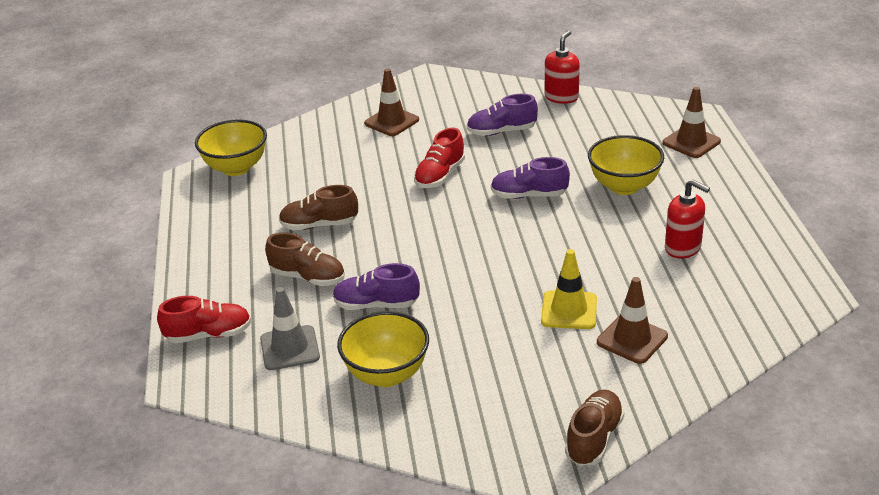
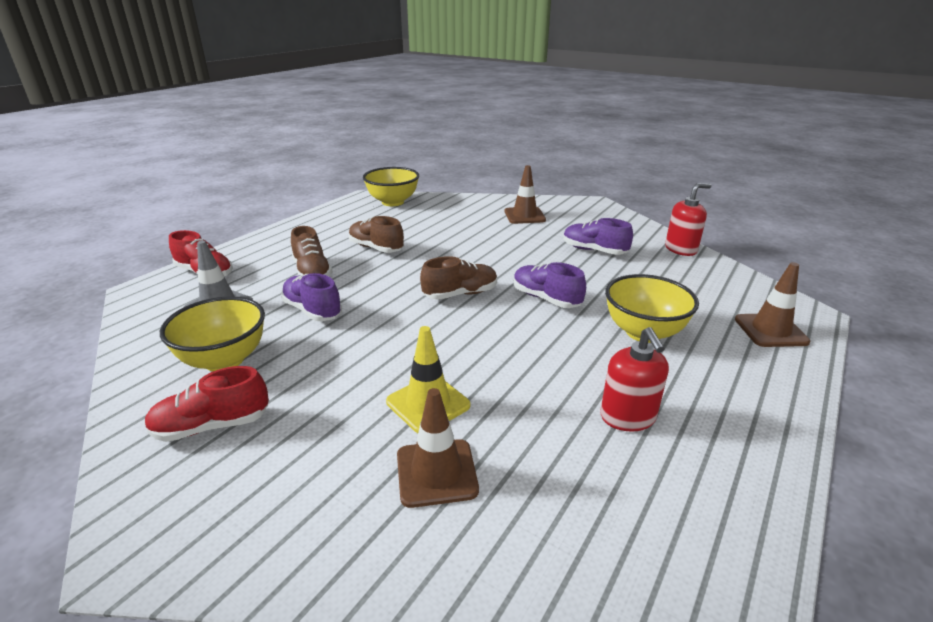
camera: 40 degrees right, 5 degrees down
(440, 176) = (501, 256): red shoe -> red shoe (212, 426)
(594, 438) = (228, 551): brown shoe -> brown shoe (460, 294)

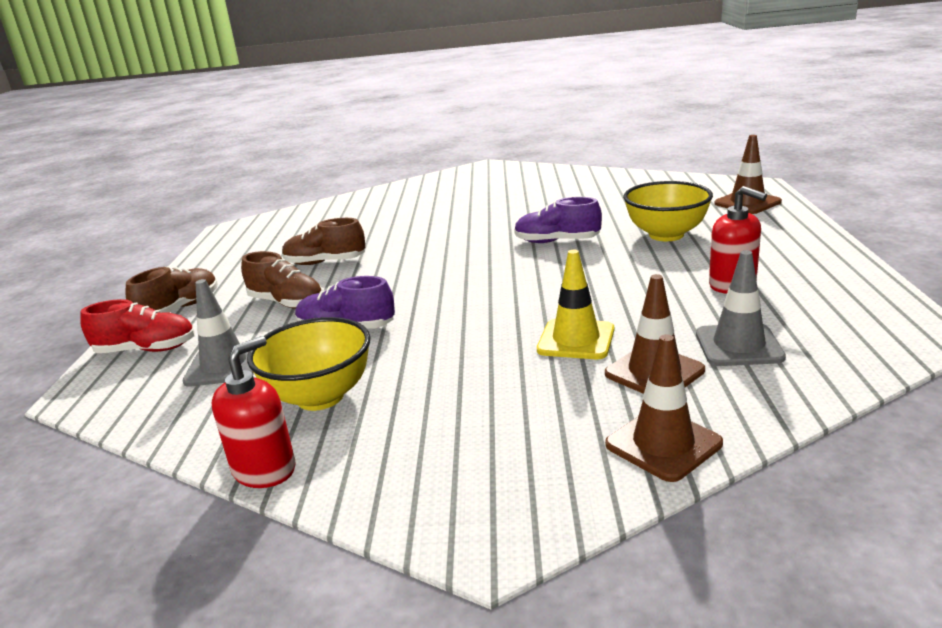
camera: 30 degrees left, 5 degrees down
(212, 426) = (402, 439): red shoe -> none
(393, 202) = (273, 223): yellow bowl -> none
(460, 294) = (476, 265): brown shoe -> brown shoe (180, 309)
(524, 216) = (437, 193): brown traffic cone -> brown traffic cone (663, 444)
(539, 488) = (738, 345): none -> grey traffic cone
(594, 250) = (543, 198): purple shoe -> none
(681, 249) = (611, 175): red soap dispenser -> red soap dispenser (264, 469)

